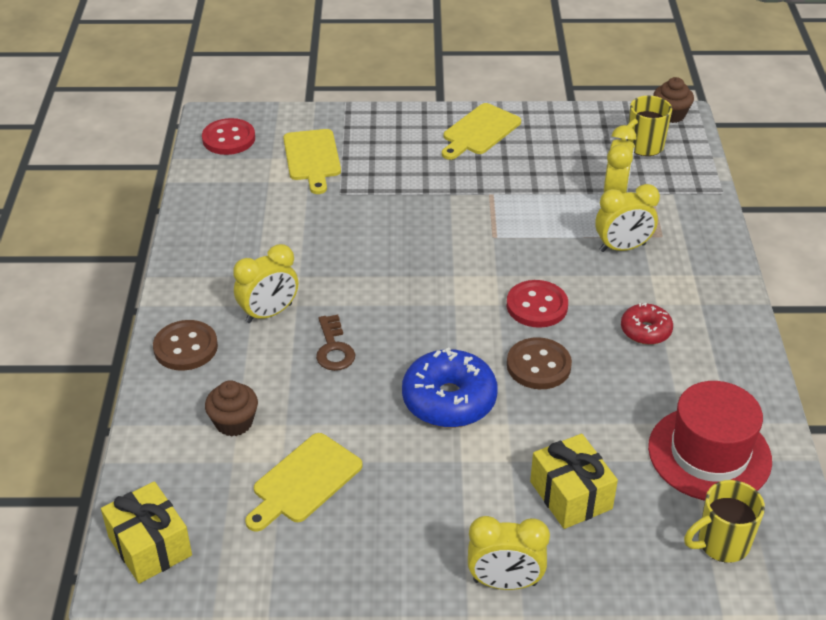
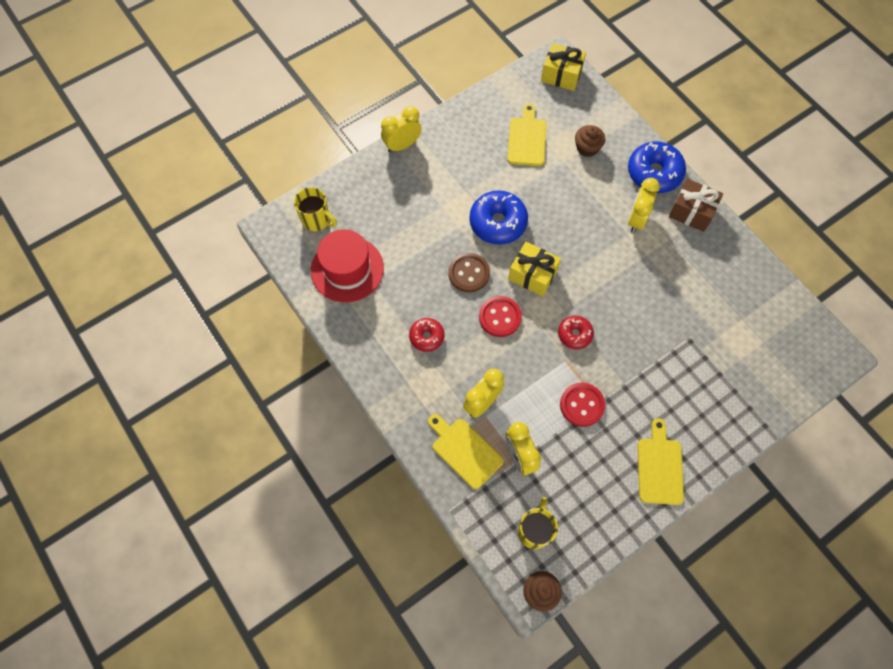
camera: 145 degrees right, 25 degrees up
(185, 347) = (654, 173): brown button -> blue donut
(196, 287) = (691, 212): none -> brown gift
(229, 139) = (808, 342): red button -> red button (582, 405)
(312, 158) = (739, 359): yellow cutting board -> yellow cutting board (464, 451)
(334, 348) = (582, 218): brown key -> none
(462, 251) = (574, 334): none -> red donut
(571, 495) = (401, 204): yellow gift -> yellow gift (532, 275)
(721, 543) = (317, 220): yellow mug -> yellow mug turned 90 degrees clockwise

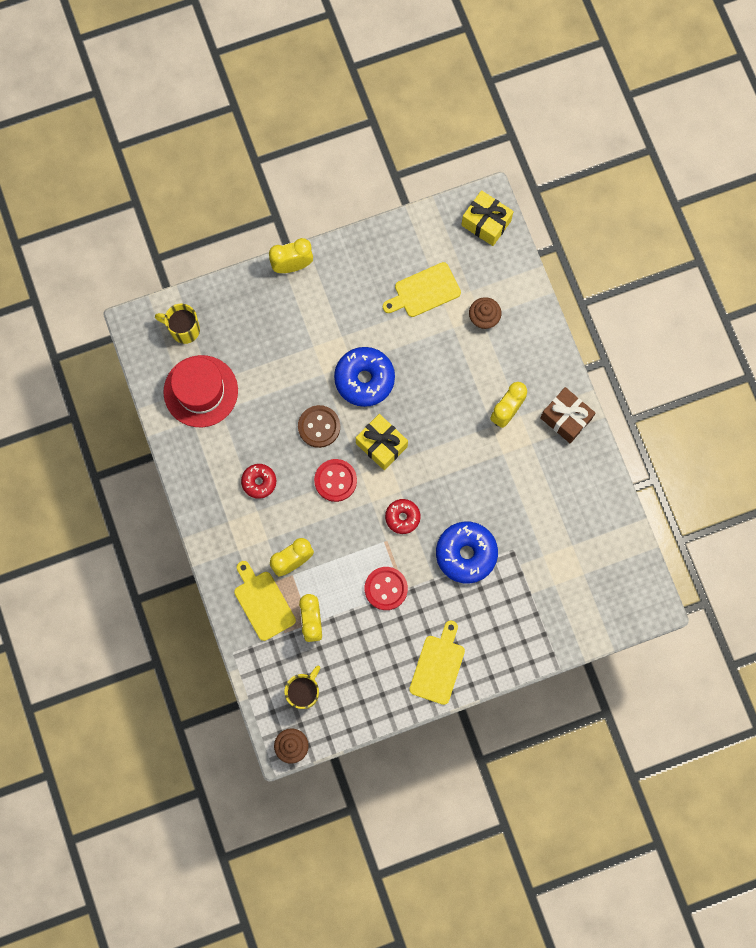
camera: 15 degrees right, 10 degrees up
(317, 220) = (184, 329): yellow mug -> yellow mug turned 150 degrees clockwise
(527, 139) = (424, 291): yellow cutting board -> yellow cutting board turned 135 degrees counterclockwise
(654, 173) = (543, 365): blue donut -> blue donut (466, 554)

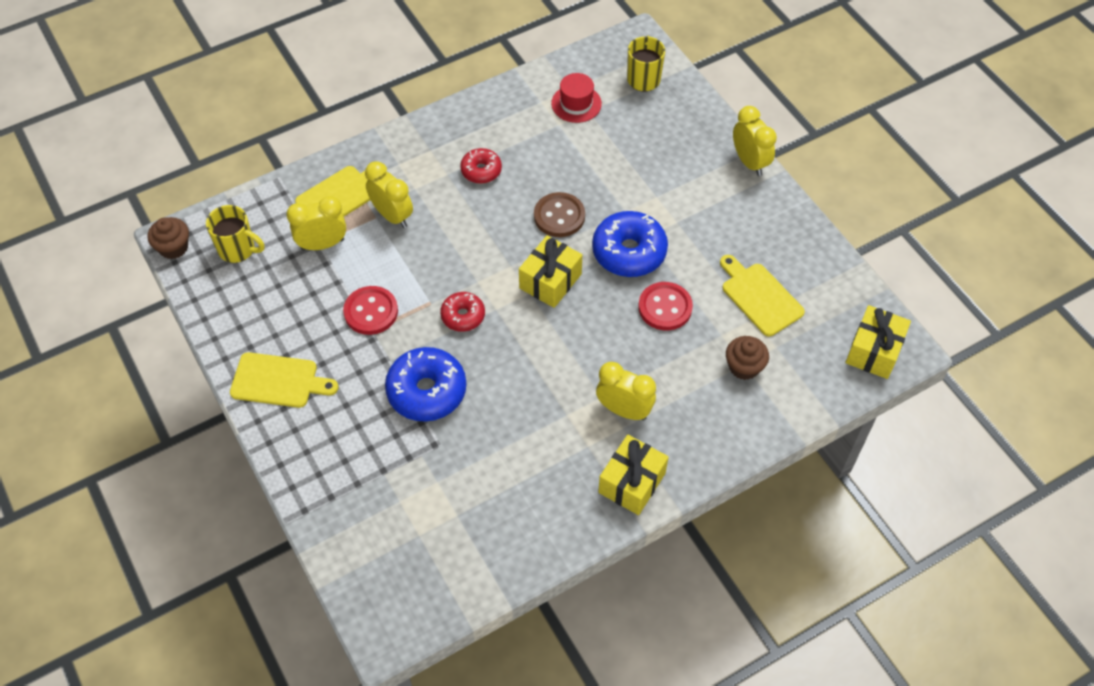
camera: 80 degrees right, 20 degrees down
(200, 391) = (576, 103): red hat -> red hat, size x0.59
(335, 480) = (496, 242): red button -> red button (665, 307)
(565, 418) = (631, 483): brown gift -> yellow gift

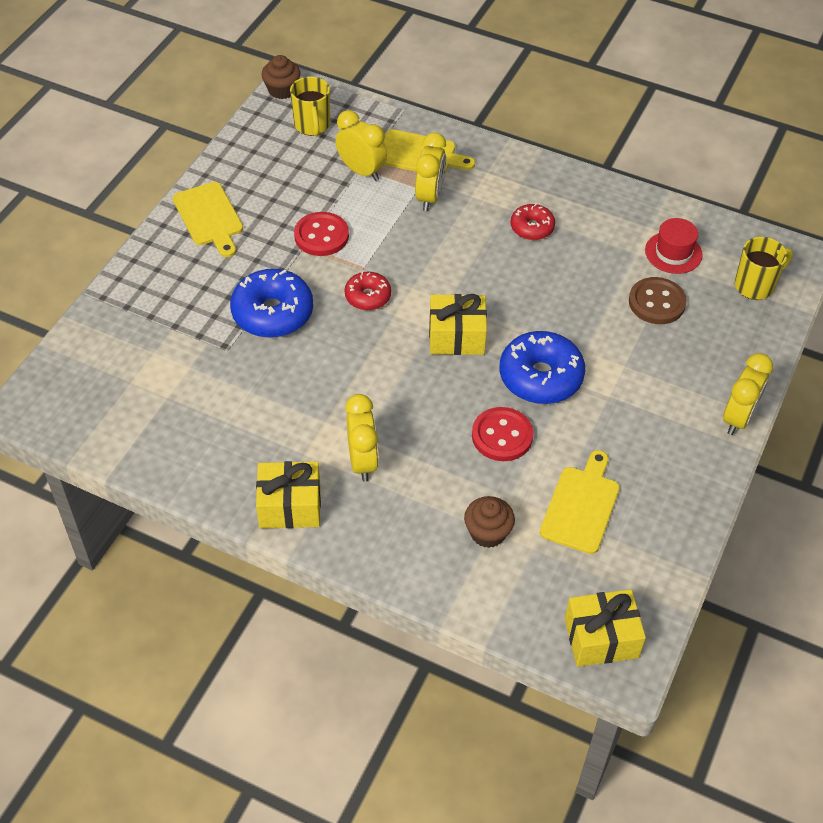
camera: 55 degrees right, 5 degrees down
(559, 216) = (533, 306): brown button -> brown button (656, 302)

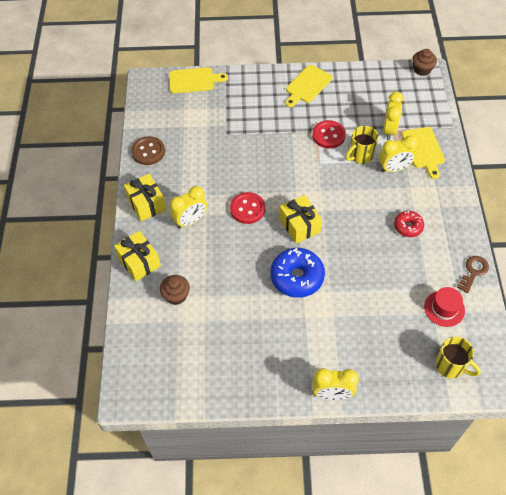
camera: 65 degrees right, 5 degrees up
(272, 313) = (262, 140): blue donut -> none
(312, 126) = (406, 94): yellow mug -> yellow mug (360, 155)
(368, 296) = (300, 174): red donut -> none
(502, 436) = (244, 275): red button -> red button (247, 209)
(581, 505) = (218, 333): yellow cutting board -> yellow cutting board (194, 80)
(601, 638) = (136, 377): yellow gift -> yellow gift (139, 262)
(637, 201) = (473, 272): none -> brown key
(656, 302) = (395, 315): brown button -> brown button (148, 152)

